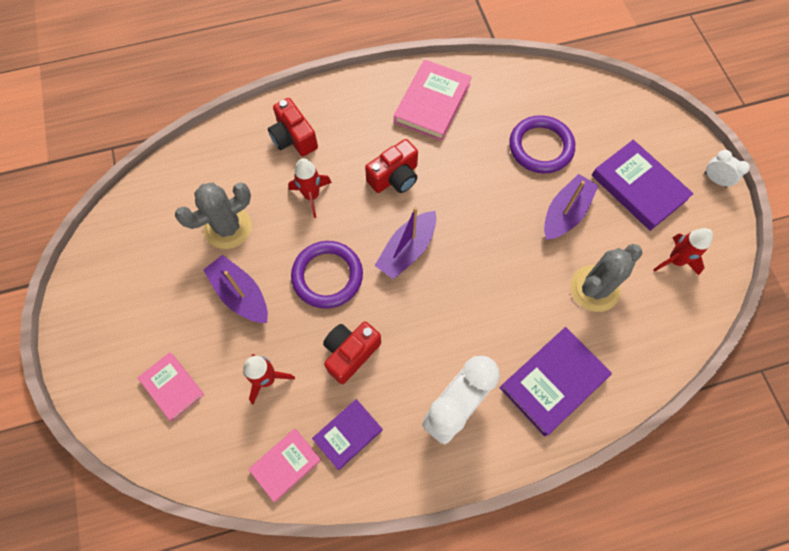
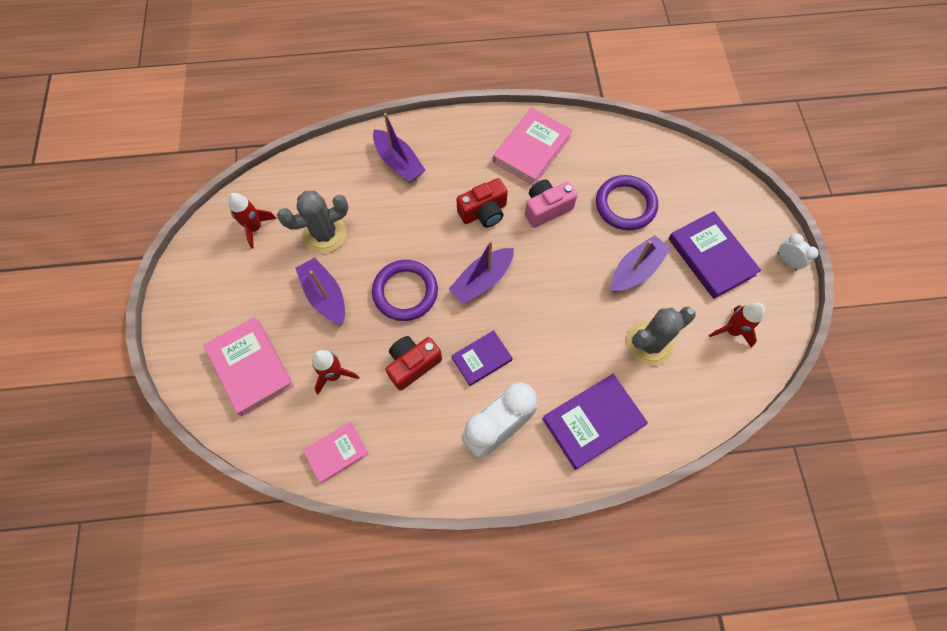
camera: 10 degrees right, 0 degrees up
(172, 387) = (250, 367): pink book -> pink book, size x1.62
(293, 138) = (398, 162): red camera -> purple boat
(311, 196) = (405, 217): red rocket -> red rocket (255, 228)
(348, 434) = (396, 436): purple book -> purple book (481, 359)
(460, 163) = (546, 209): none -> pink camera

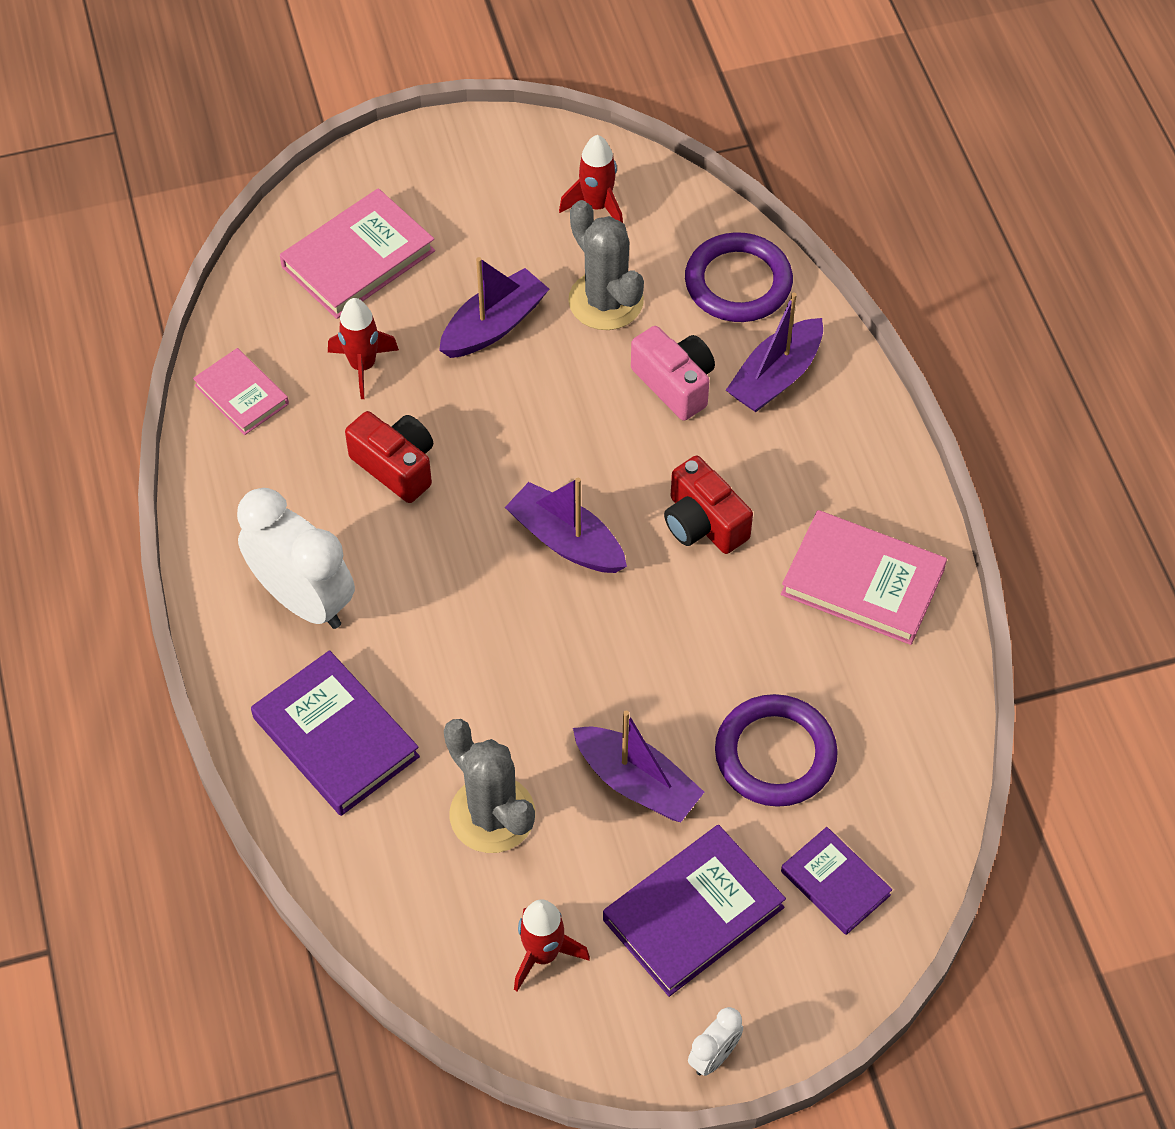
camera: 80 degrees right, 10 degrees down
(405, 292) = (522, 433): purple ring -> purple ring (738, 282)
(481, 359) = (421, 561): purple book -> purple book (835, 883)
(546, 209) = (734, 622): pink camera -> pink camera (675, 383)

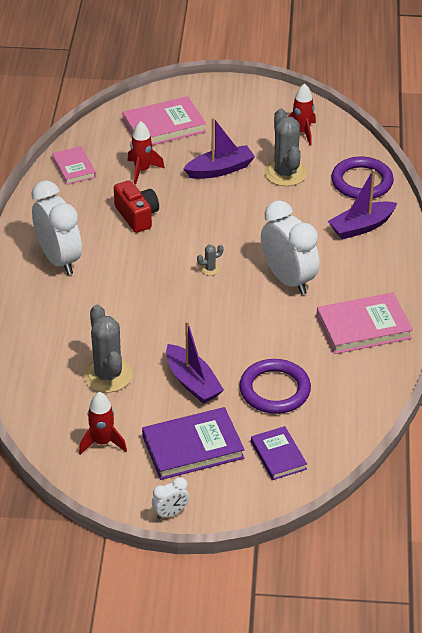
camera: 20 degrees right, 15 degrees down
(335, 737) = (44, 321): purple book -> none
(566, 540) = (210, 269): purple boat -> grey cactus
(675, 383) = (304, 217): pink camera -> none
(703, 523) = (288, 280): red camera -> white clock
(862, 582) = (363, 327): pink book -> pink book turned 60 degrees counterclockwise

